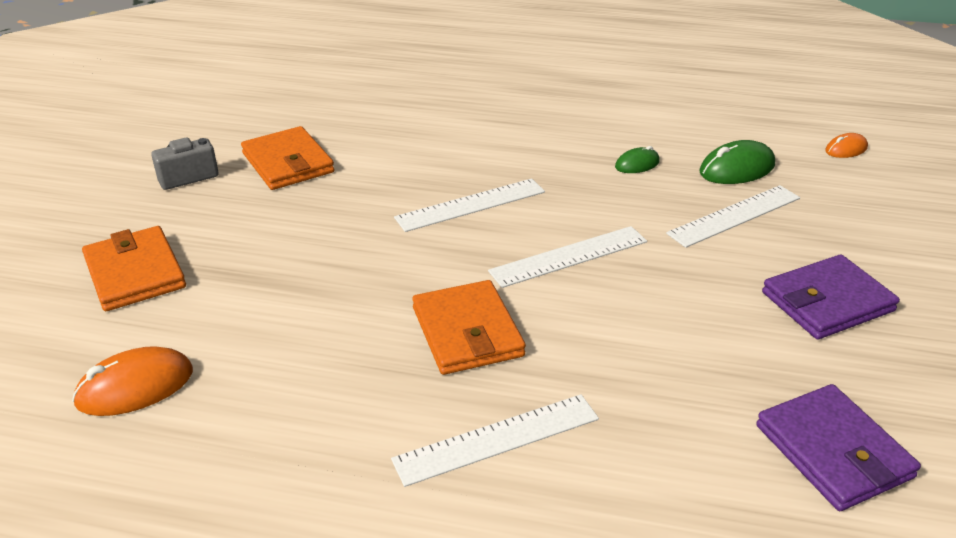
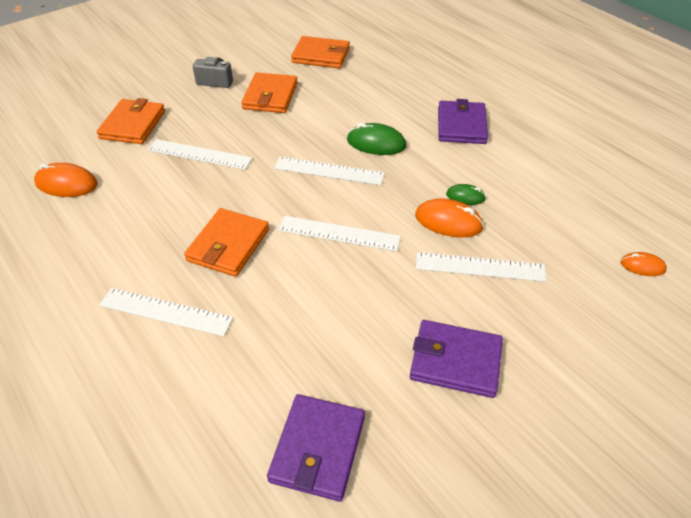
camera: 40 degrees right, 10 degrees up
(286, 261) = (199, 154): none -> white ruler
(290, 98) = (321, 55): none -> orange wallet
(543, 105) = (461, 125): none -> purple wallet
(654, 193) = (448, 222): none -> orange mouse
(736, 169) = (531, 236): green mouse -> green mouse (376, 143)

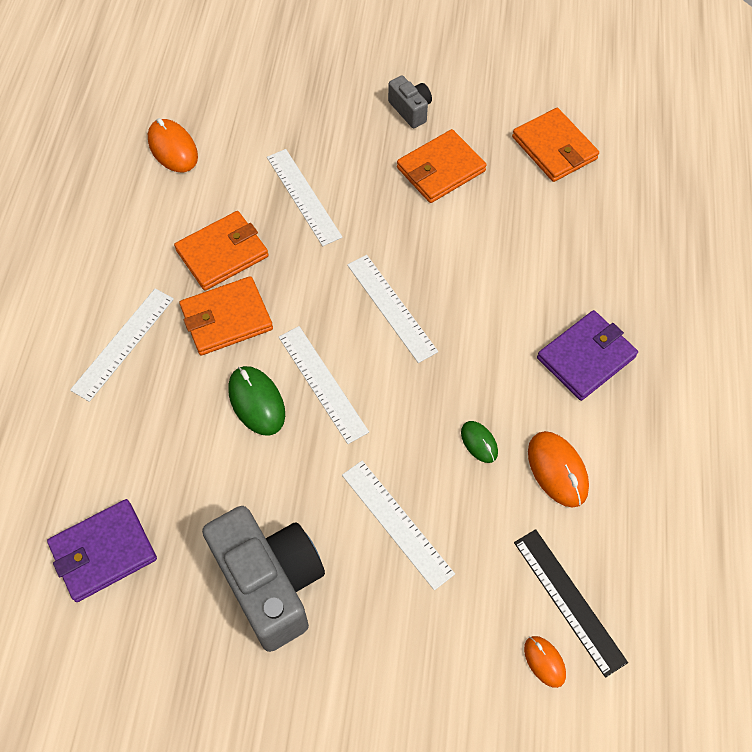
camera: 45 degrees right, 15 degrees up
(133, 125) = (284, 115): orange wallet -> orange wallet (222, 253)
(166, 311) = (123, 343): white ruler -> white ruler turned 60 degrees clockwise
(376, 143) = (472, 310): green mouse -> green mouse (256, 402)
(448, 222) = (428, 455): orange mouse -> orange mouse (557, 470)
(455, 361) = (270, 583): purple wallet -> grey camera
(610, 230) = (569, 601): none -> black ruler

